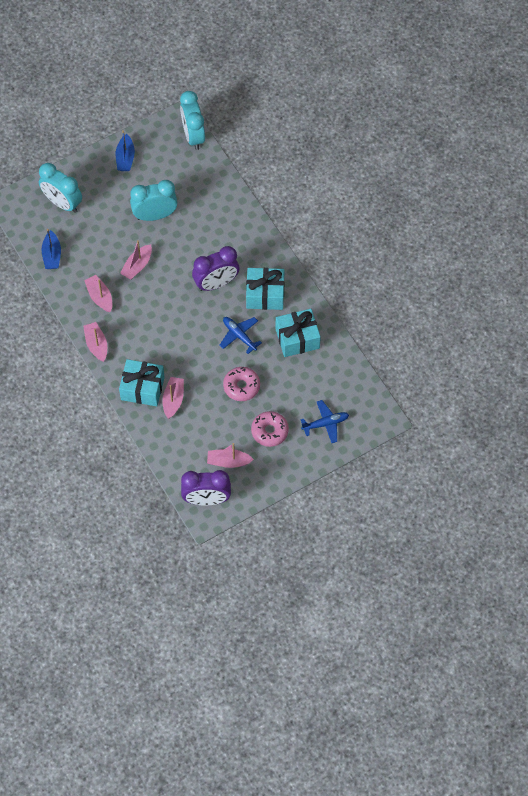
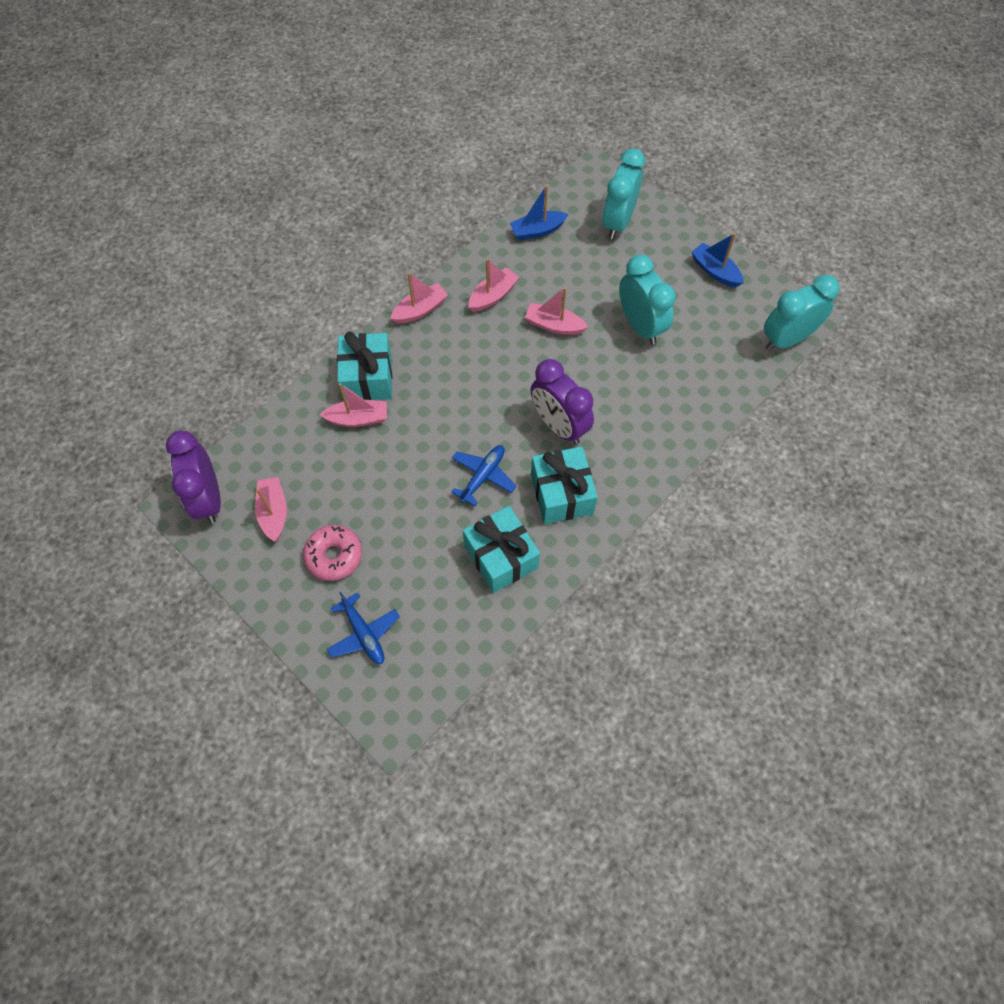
camera: 75 degrees right, 0 degrees up
(125, 158) = (715, 271): blue boat -> blue boat turned 60 degrees clockwise
(241, 386) = (400, 500): pink donut -> none

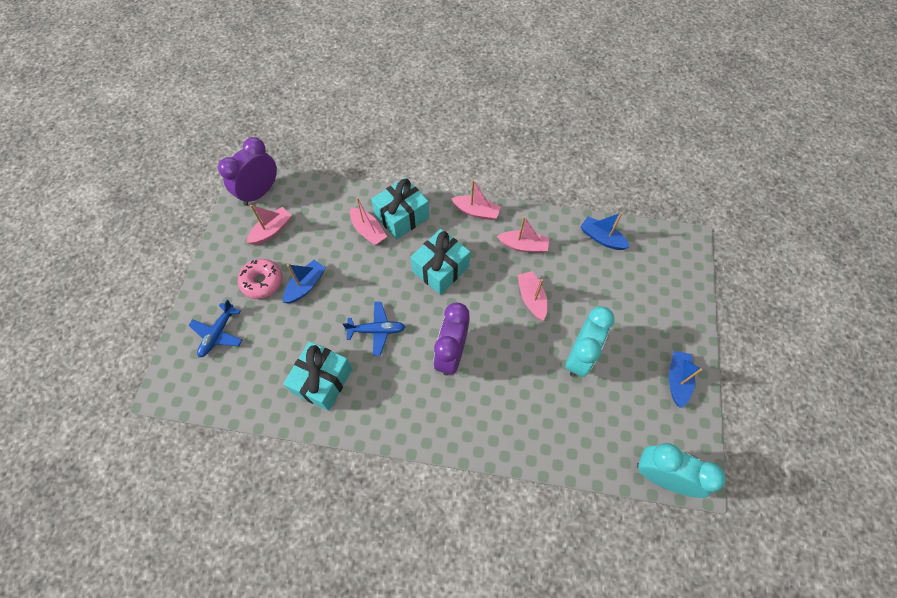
camera: 55 degrees right, 0 degrees up
(375, 514) = (306, 285): none -> blue boat
(561, 494) = (397, 390): turquoise gift -> turquoise gift (440, 269)
(618, 222) = (658, 284): turquoise clock -> none

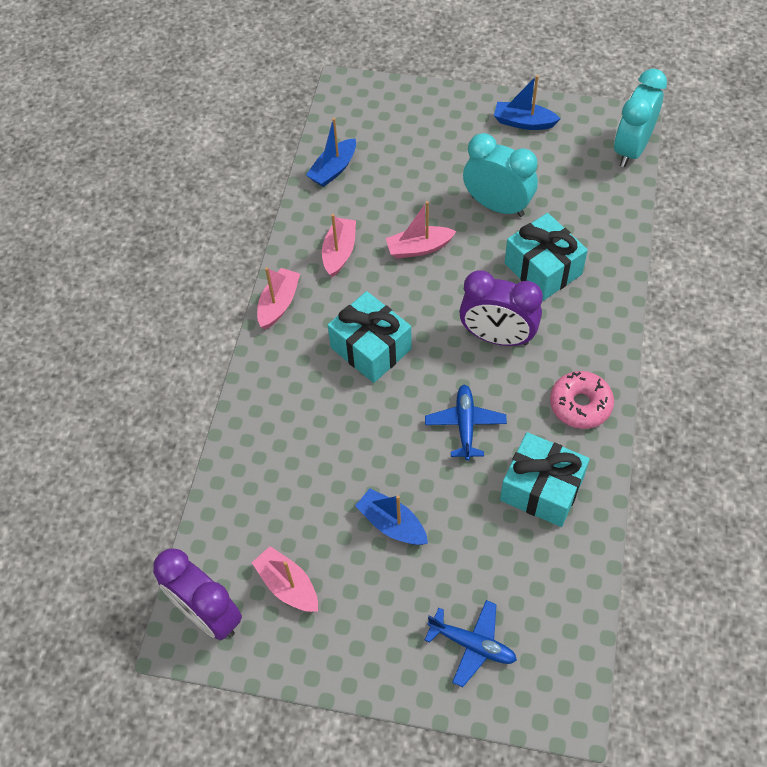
camera: 85 degrees left, 5 degrees down
(262, 282) = (383, 589): pink donut -> pink donut (580, 405)
(368, 231) = (300, 442): pink boat -> none
(402, 216) = (278, 398): turquoise gift -> turquoise gift (543, 269)

